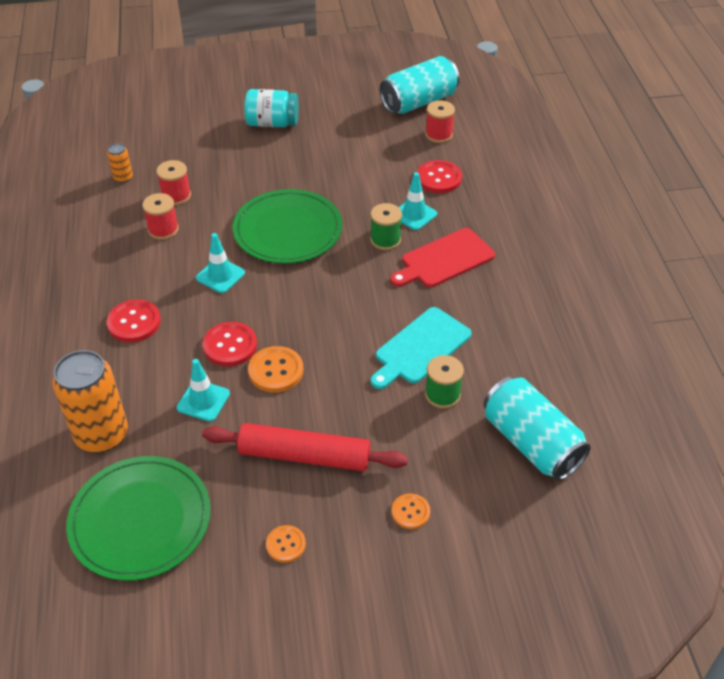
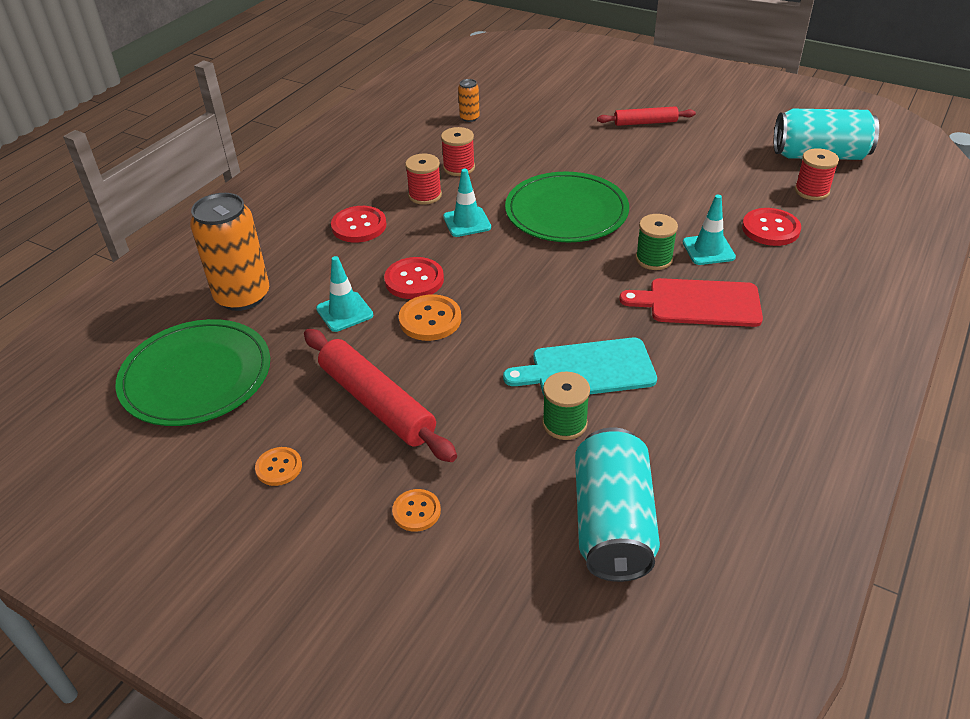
camera: 40 degrees right, 5 degrees down
(176, 196) = (497, 147): red spool -> red spool (425, 195)
(272, 123) = (645, 122): turquoise jar -> red rolling pin

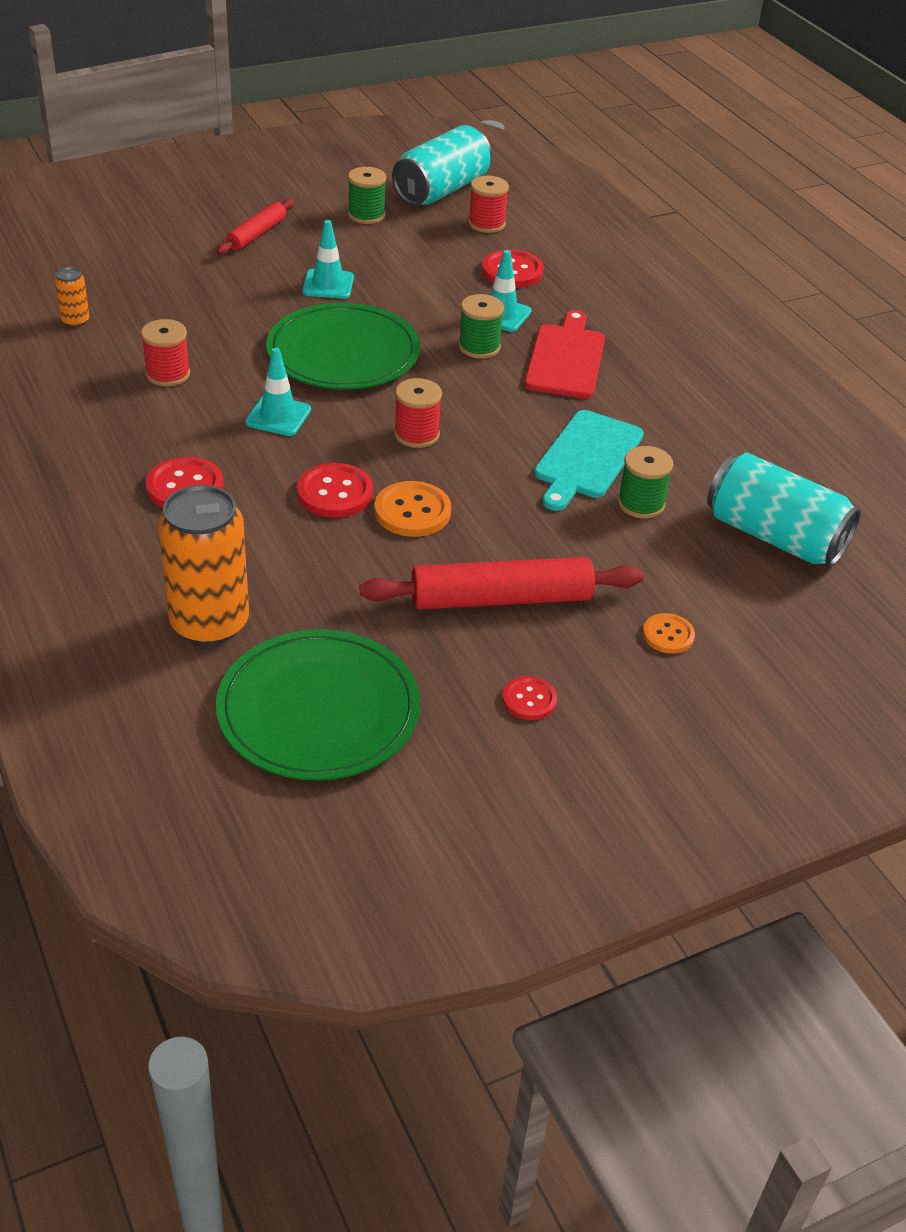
camera: 60 degrees left, 0 degrees up
(279, 467) = (529, 700): orange button -> red button
(344, 312) = (332, 561): turquoise traffic cone -> turquoise traffic cone (328, 284)
(425, 195) = (189, 419): red spool -> red spool (416, 434)
(699, 303) = (566, 359): red cutting board -> red cutting board turned 150 degrees clockwise
(735, 145) = (366, 215): none -> green spool

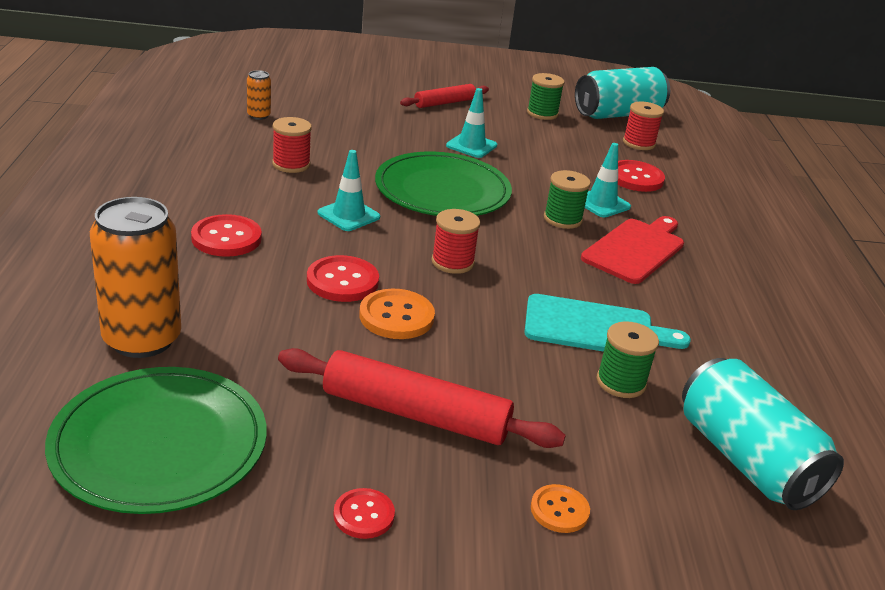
camera: 25 degrees right, 10 degrees down
(586, 458) = (595, 328): turquoise cutting board -> turquoise cutting board turned 135 degrees counterclockwise

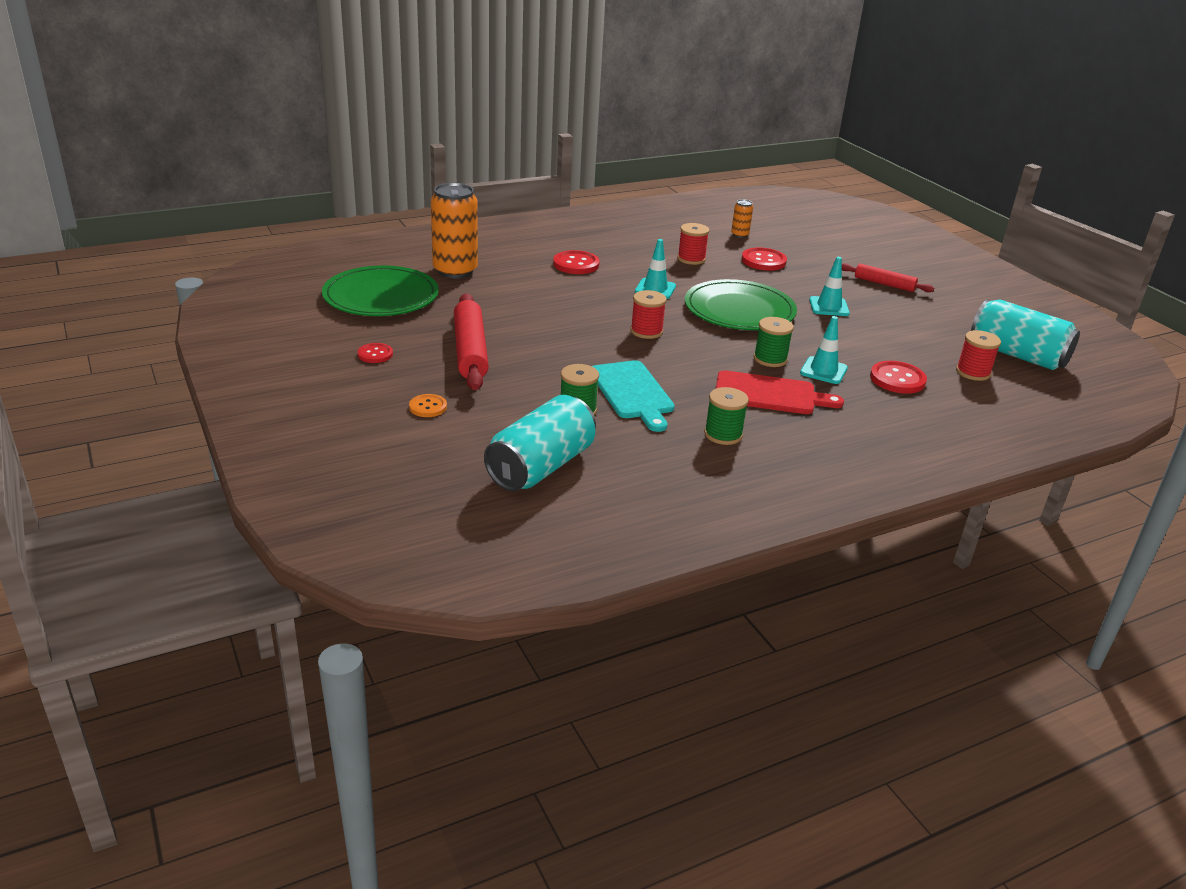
camera: 65 degrees right, 0 degrees up
(342, 281) = (576, 304): red button -> red button (763, 261)
(396, 316) = (559, 327): orange button -> none
(542, 113) = (946, 323): green spool -> green spool (723, 434)

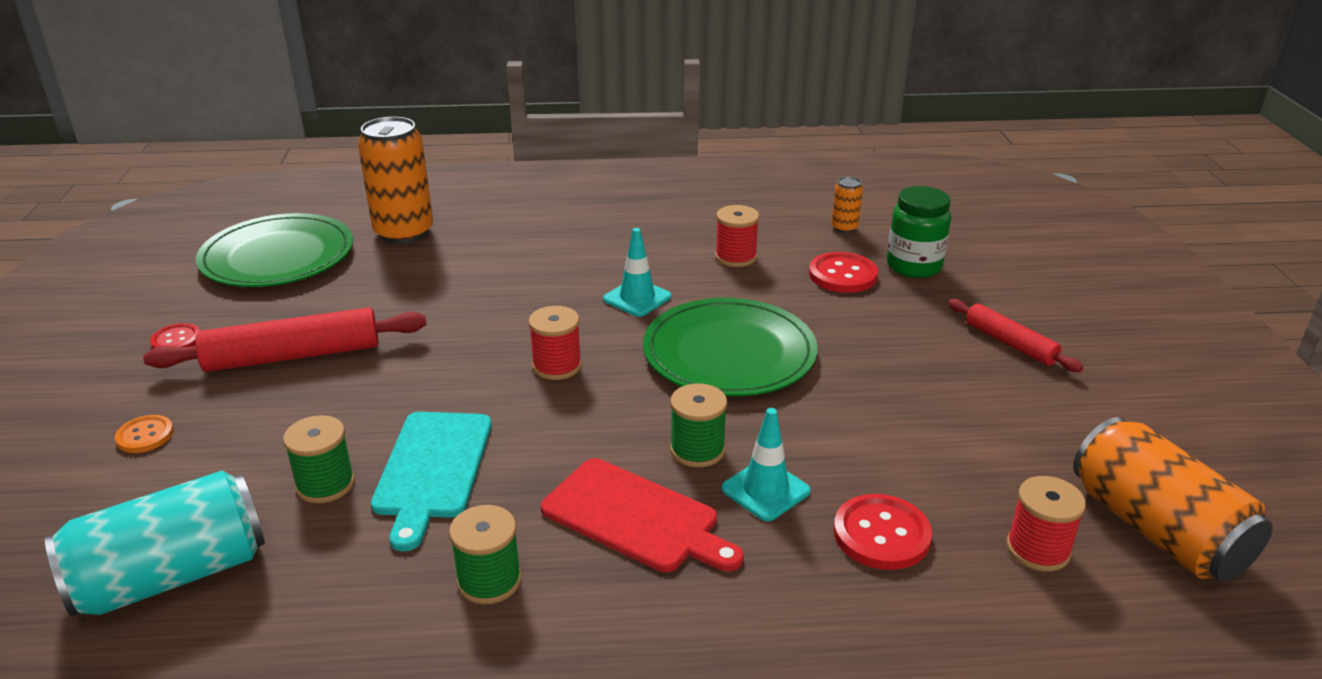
camera: 25 degrees right, 0 degrees up
(470, 351) = (293, 356): red rolling pin -> red rolling pin turned 60 degrees clockwise
(576, 264) = (566, 244): red button -> none
(799, 251) = (914, 266): none -> green jar
(829, 307) = (879, 370): turquoise traffic cone -> none
(1017, 355) = (1156, 529): turquoise can -> orange can

